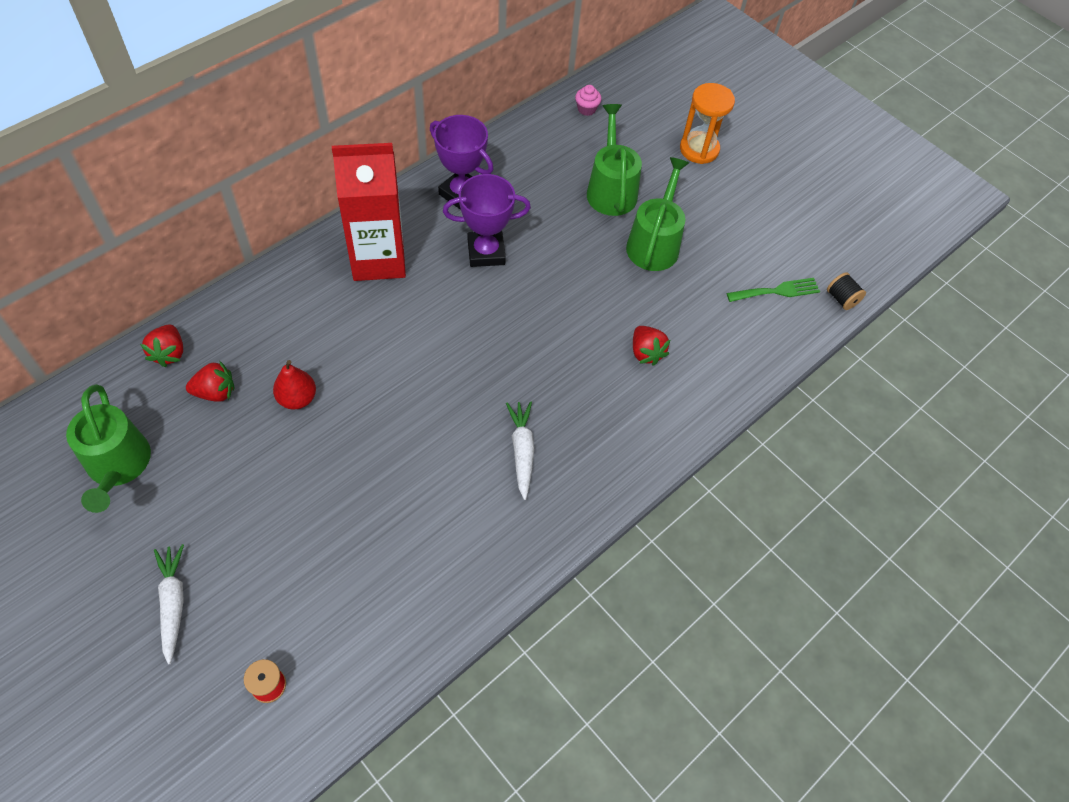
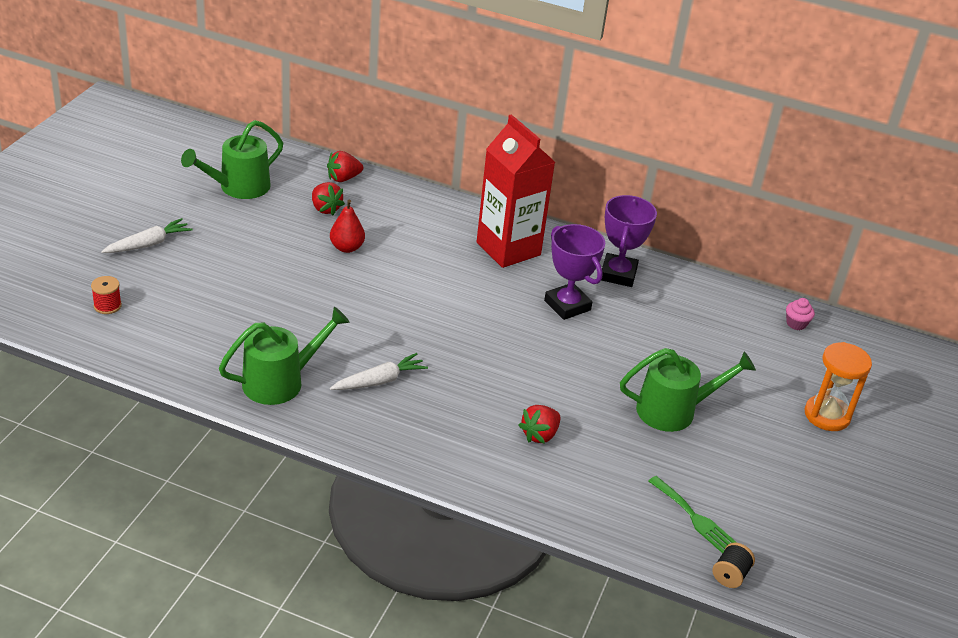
camera: 65 degrees right, 20 degrees down
(611, 190) = (711, 365): green watering can -> green watering can (280, 381)

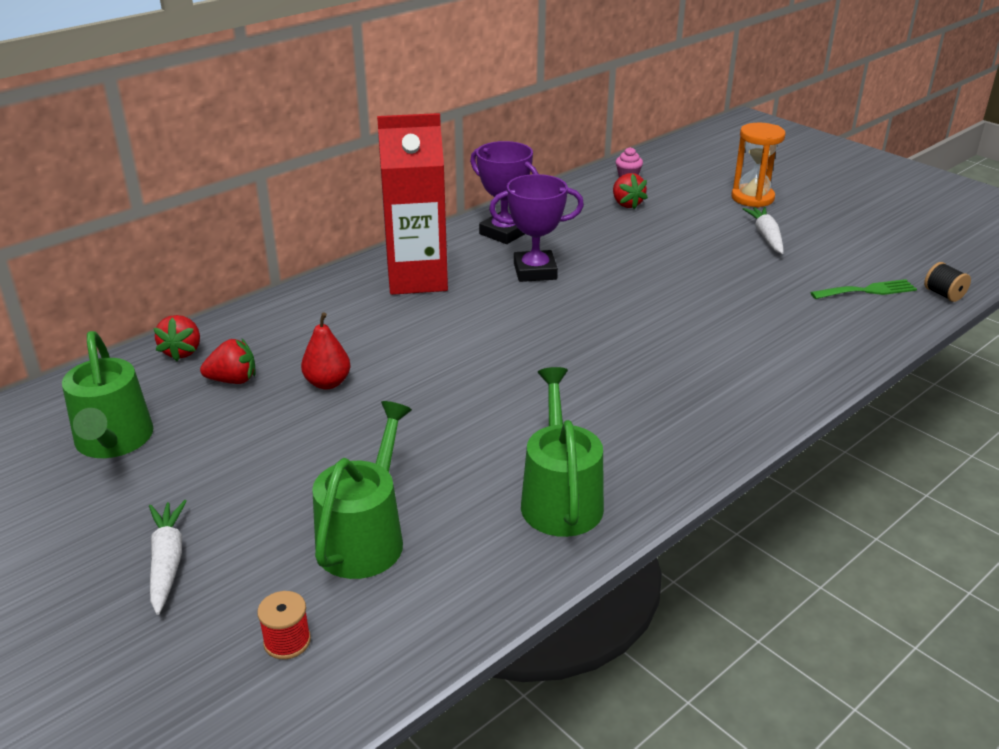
camera: 60 degrees left, 5 degrees down
(380, 381) = (597, 419): white carrot -> white carrot (766, 236)
(540, 435) = (729, 339): red strawberry -> red strawberry (626, 204)
(673, 410) = (720, 261): green watering can -> green watering can (365, 537)

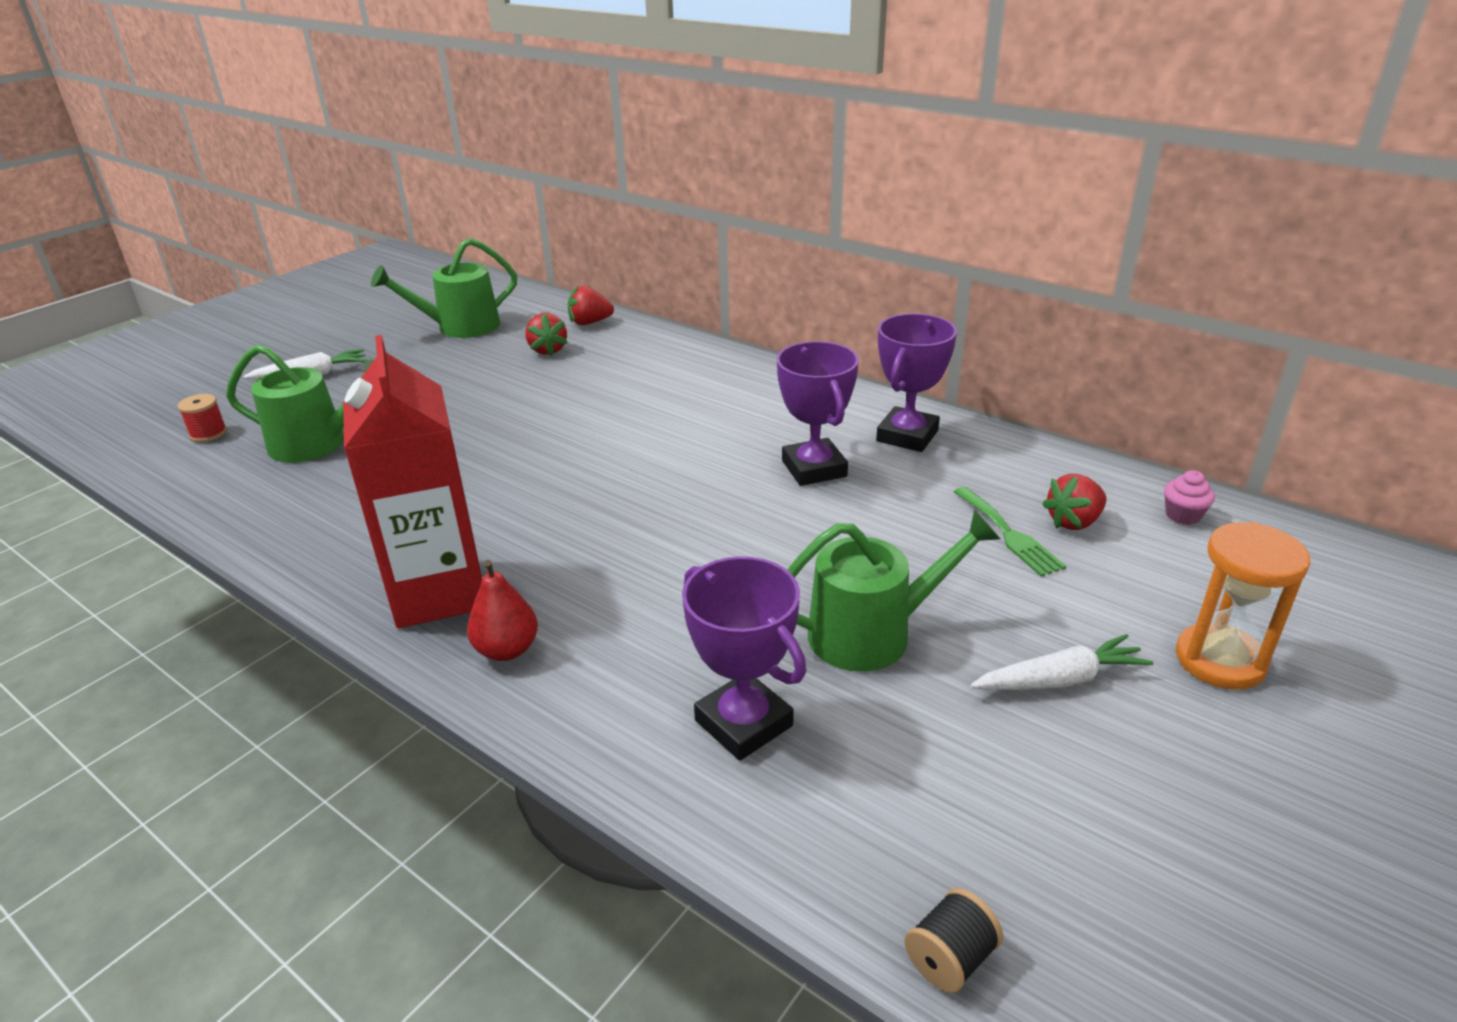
camera: 80 degrees right, 0 degrees up
(327, 383) = (546, 389): red pear -> red pear (507, 650)
(417, 279) = (760, 400): red carton -> red carton (439, 592)
(560, 498) = (347, 534): green watering can -> green watering can (872, 633)
(802, 327) = (743, 723): none -> purple trophy
(867, 291) = (910, 821): green fork -> green fork (1009, 534)

